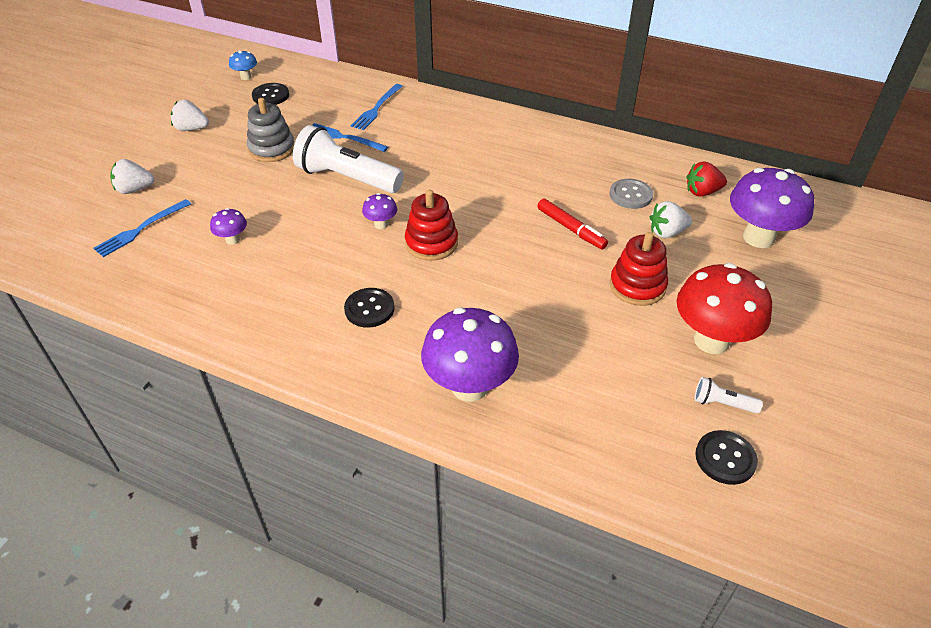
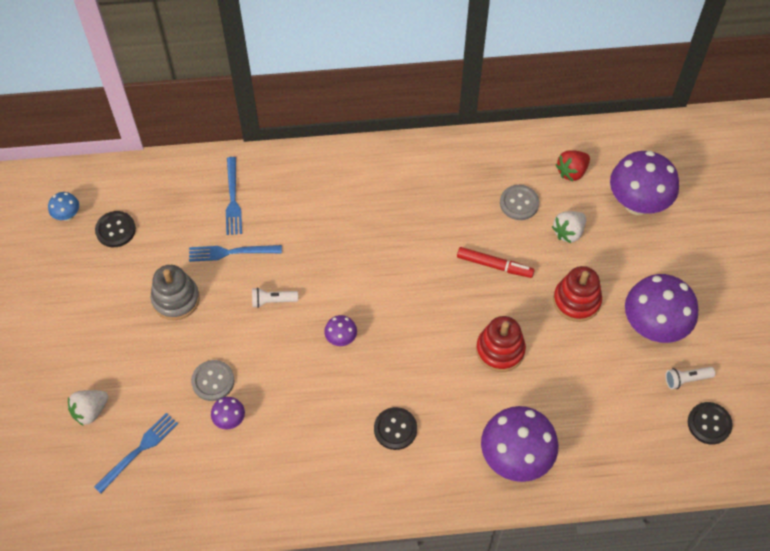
camera: 30 degrees left, 15 degrees up
(141, 229) = (139, 451): blue fork -> blue fork turned 150 degrees counterclockwise
(191, 129) = (75, 311): white strawberry -> none
(246, 209) = (213, 381): none -> grey button
(347, 178) = (273, 301): white flashlight -> white flashlight, size x0.43
(431, 243) = (396, 337): red stacking toy -> red stacking toy (500, 350)
(711, 340) = (653, 327): red mushroom -> purple mushroom

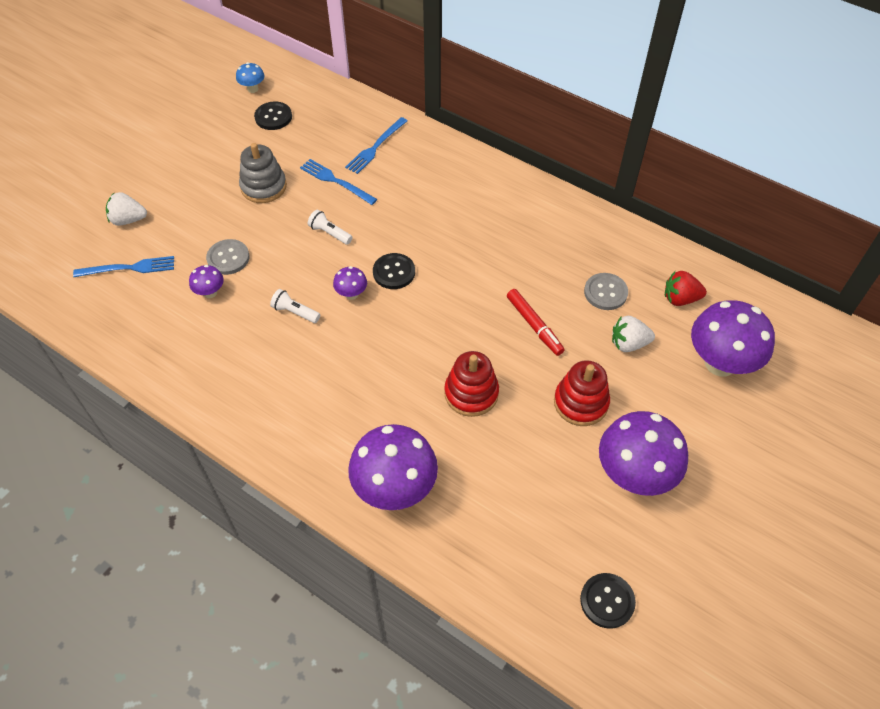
camera: 40 degrees right, 5 degrees down
(395, 429) = (322, 390): black button -> black button (394, 272)
(686, 379) = (622, 544): white flashlight -> white flashlight (295, 312)

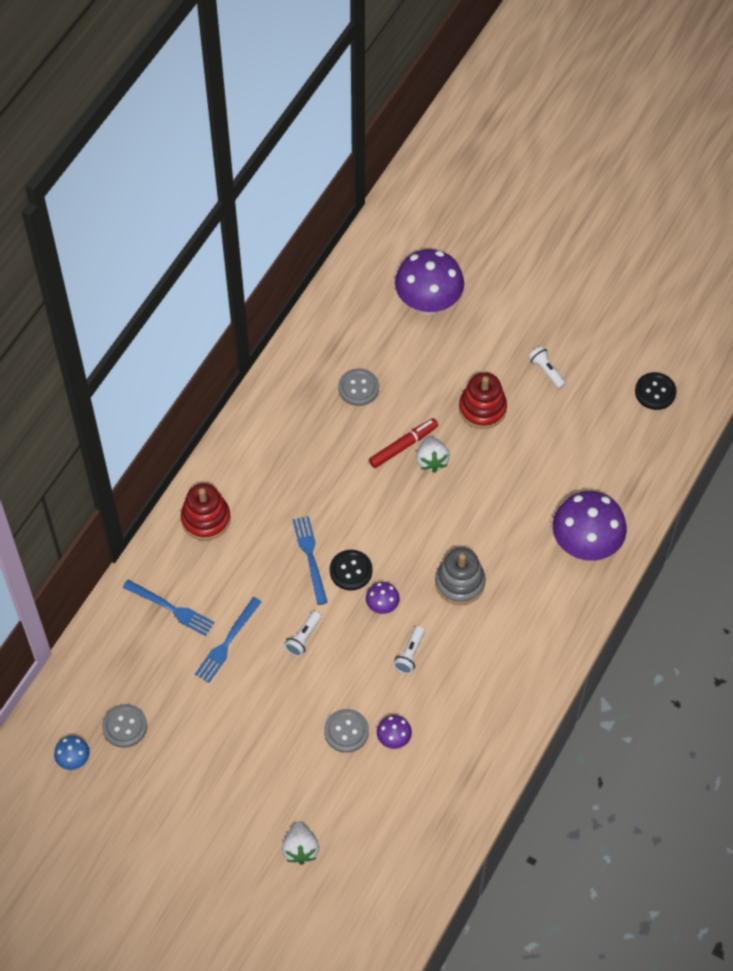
camera: 95 degrees left, 5 degrees up
(129, 268) = (369, 829): blue fork -> blue fork (310, 557)
(263, 187) = (240, 716): grey stacking toy -> grey stacking toy (460, 583)
(273, 117) = (124, 726): black button -> grey button
(471, 393) = (484, 493): red stacking toy -> red stacking toy (206, 519)
(628, 343) = (415, 371): white strawberry -> white strawberry (431, 460)
(634, 475) = (546, 371): purple mushroom -> white flashlight
(680, 299) = (360, 329): red strawberry -> none

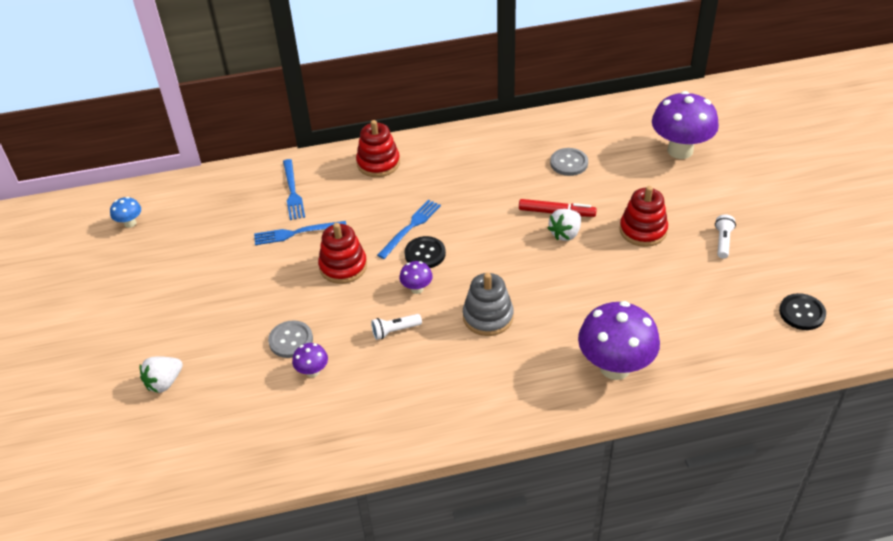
camera: 50 degrees right, 15 degrees down
(124, 726) = (179, 229): grey button -> none
(303, 637) = (343, 266): white flashlight -> red stacking toy

